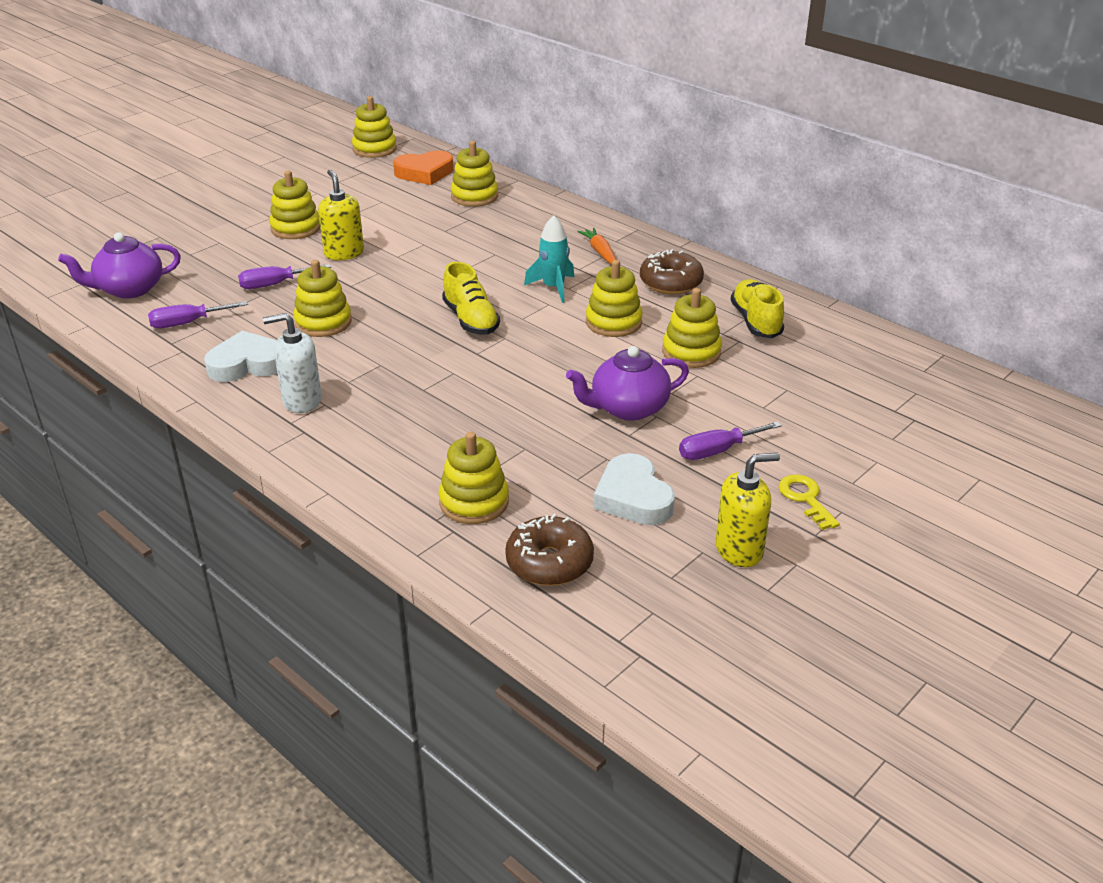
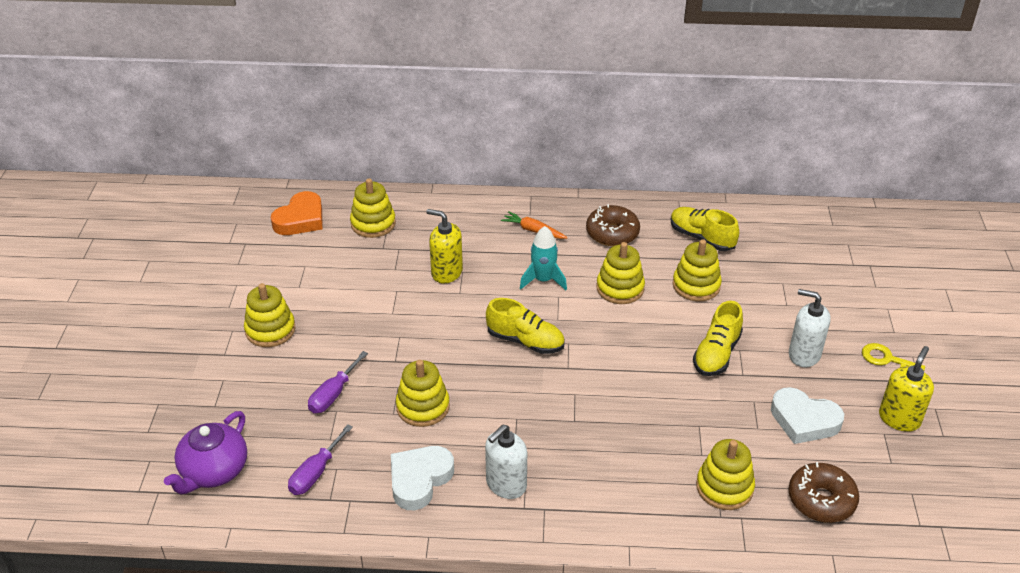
camera: 40 degrees left, 5 degrees up
(344, 253) = (346, 333): yellow soap dispenser -> yellow soap dispenser (446, 272)
(374, 149) = (222, 214): yellow stacking toy -> none
(628, 408) = (716, 354): purple teapot -> yellow shoe
(717, 451) = (804, 354): purple screwdriver -> white soap dispenser

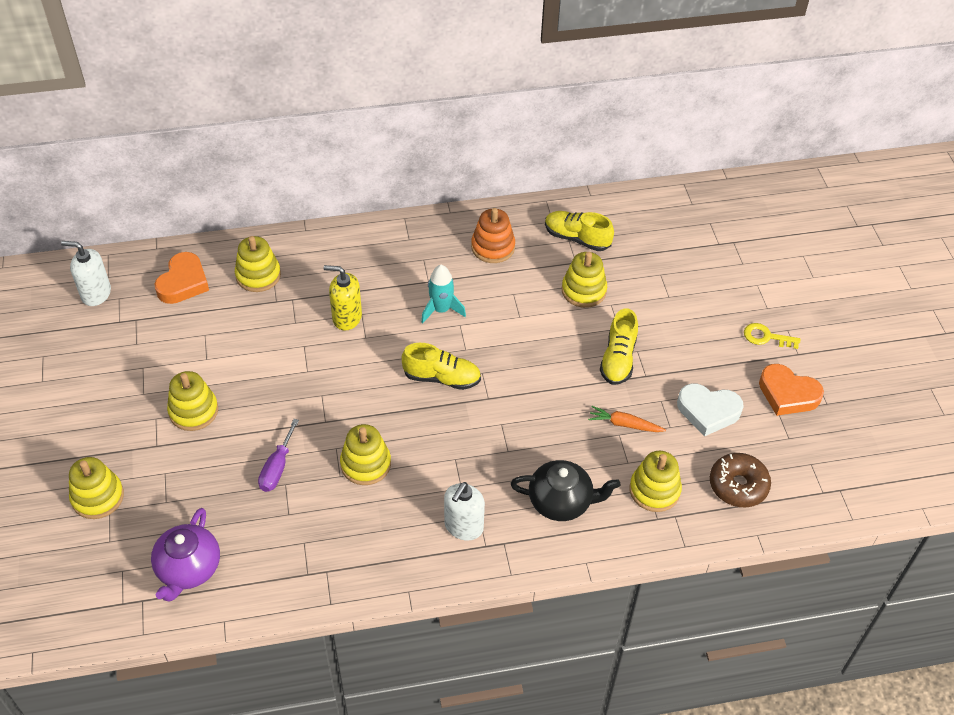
camera: 15 degrees left, 10 degrees up
(316, 473) = (286, 550): purple screwdriver -> none
(419, 479) = (384, 538): white heart -> none
(533, 230) = (417, 257): orange carrot -> orange carrot (624, 424)
(612, 233) = (493, 247): brown donut -> orange stacking toy
(618, 480) = (561, 502): none -> black teapot
(620, 288) = (515, 306): yellow stacking toy -> yellow stacking toy (97, 497)
(804, 354) = (694, 345): white soap dispenser -> white soap dispenser (96, 294)
(899, 418) = (787, 394): yellow soap dispenser -> orange heart

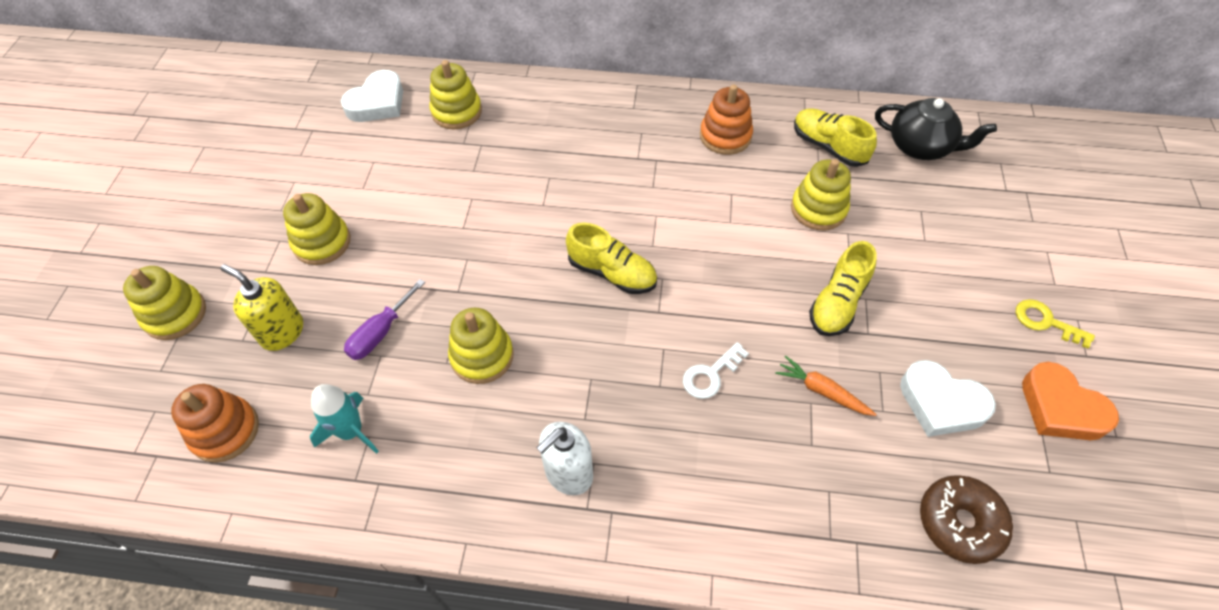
camera: 20 degrees right, 5 degrees up
(96, 294) = (287, 95): white soap dispenser -> none
(183, 282) = (377, 103): orange heart -> white heart
(188, 569) = (225, 431): purple teapot -> orange stacking toy
(347, 317) = (531, 178): yellow soap dispenser -> yellow soap dispenser (282, 332)
(441, 310) = (640, 193): turquoise rocket -> turquoise rocket (351, 431)
(542, 433) = (710, 374): none -> white key
(561, 502) = (706, 475): black teapot -> black teapot (920, 147)
(654, 490) = (837, 495): yellow stacking toy -> none

